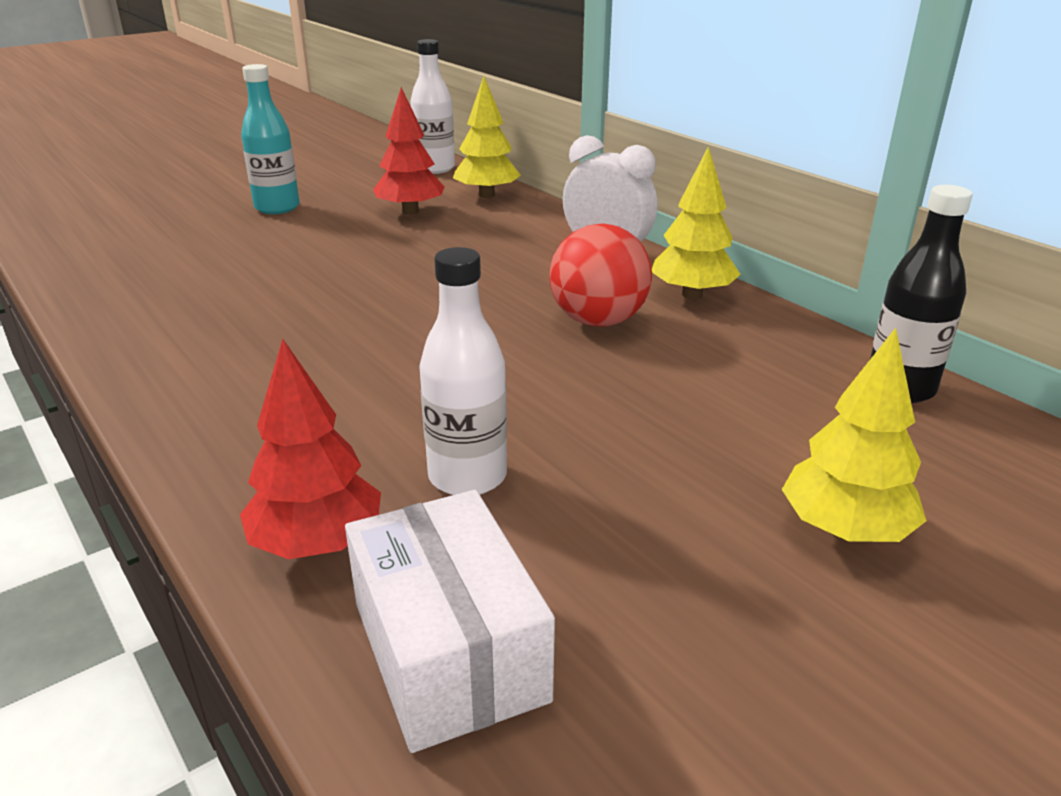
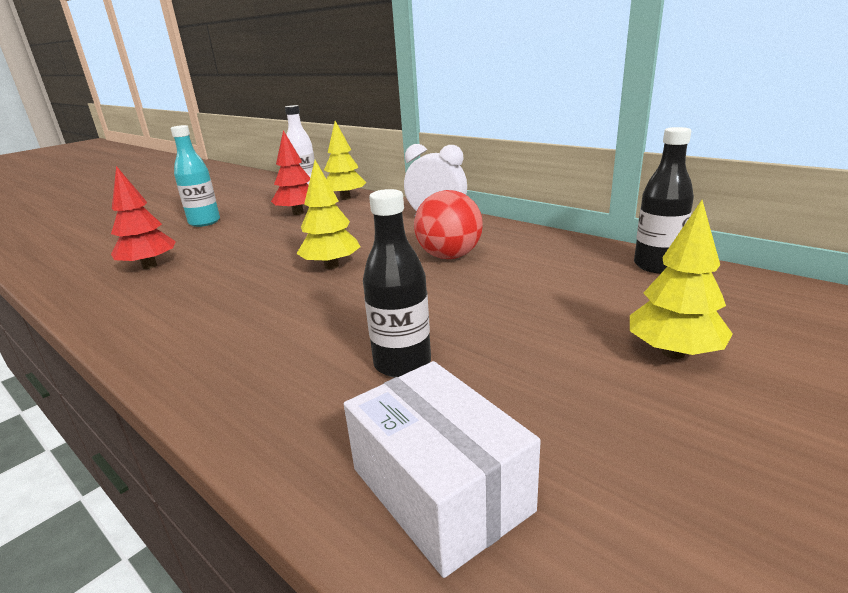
camera: 10 degrees left, 5 degrees down
(317, 543) = (307, 430): red tree -> red tree (149, 266)
(467, 476) = (402, 364): white bottle -> black bottle
(692, 295) = (502, 234): yellow tree -> yellow tree (331, 266)

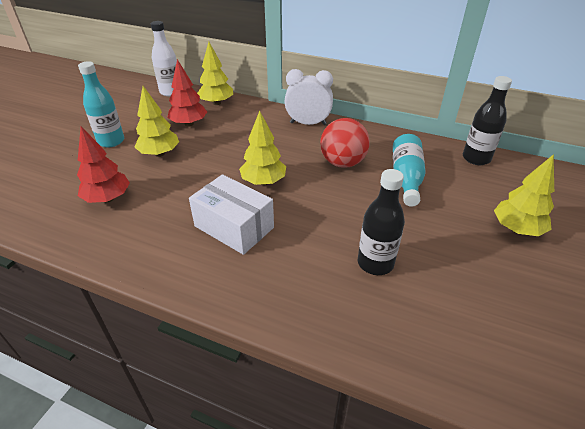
camera: 20 degrees left, 15 degrees up
(242, 234) = (159, 153): none -> yellow tree
(440, 489) = (452, 344): white box -> white box (234, 227)
(527, 278) = (406, 178): none -> turquoise bottle

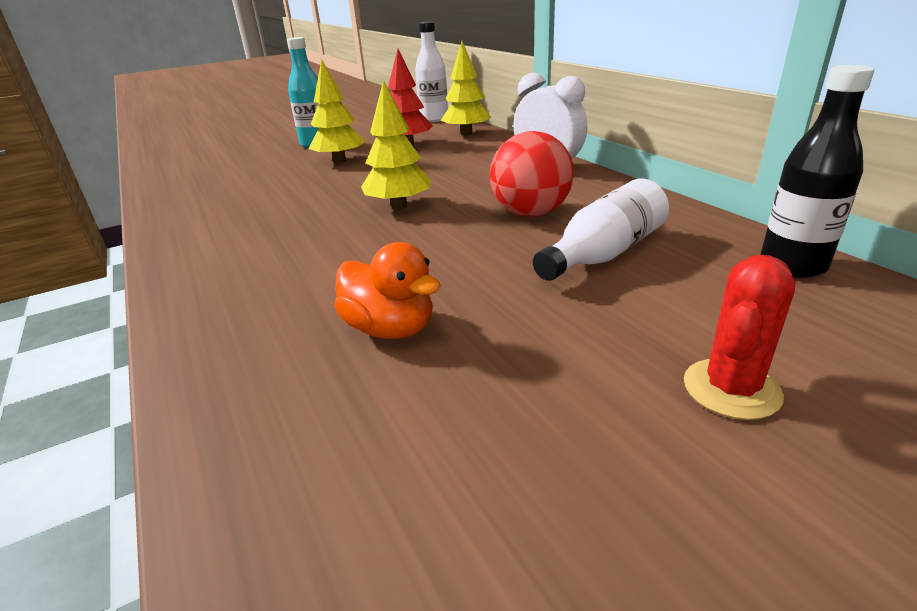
camera: 40 degrees right, 10 degrees down
(108, 198) = (239, 182): red tree -> none
(234, 227) = (298, 234): white box -> none
(375, 263) = (390, 328): black bottle -> orange duck
(406, 178) = (604, 254): turquoise bottle -> white bottle
(516, 229) = (731, 389): yellow tree -> red cactus

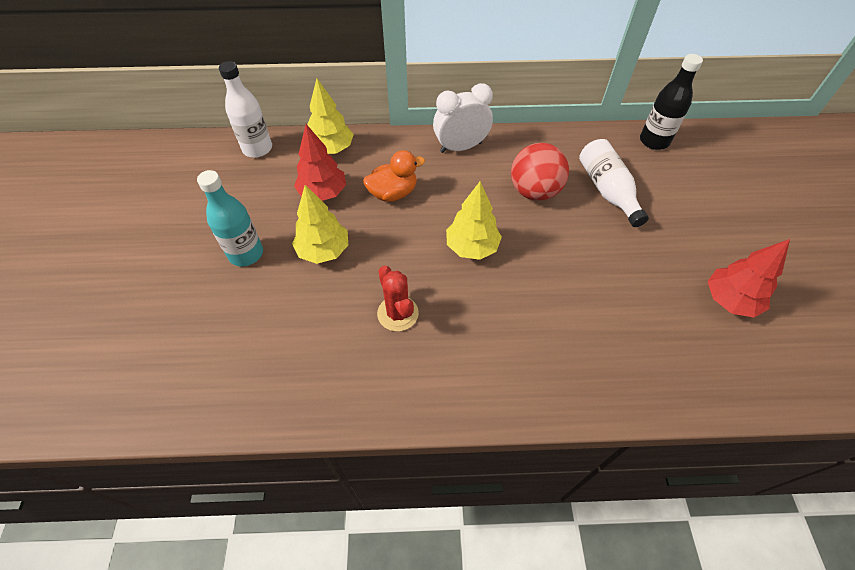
camera: 65 degrees left, 25 degrees up
(390, 328) = (643, 305): orange duck -> orange duck (393, 193)
(474, 422) = (729, 300): none -> red tree
(731, 389) = (734, 216): red cactus -> red cactus (398, 313)

